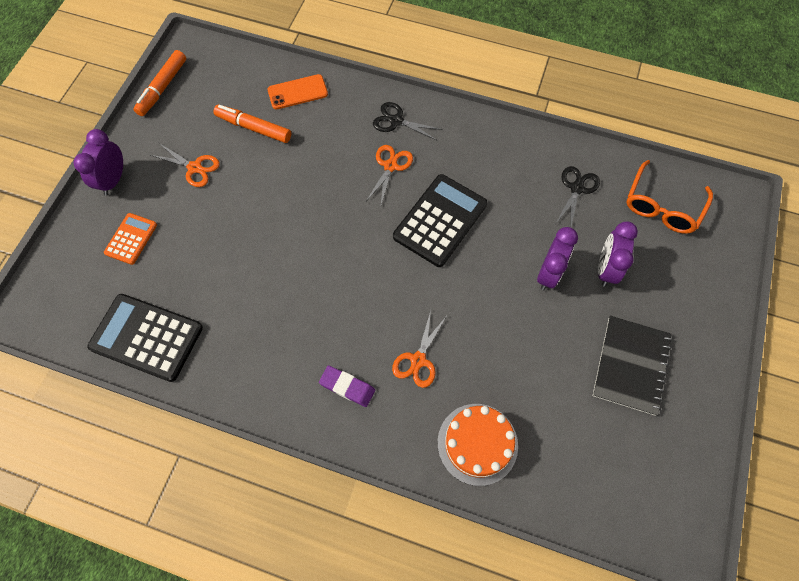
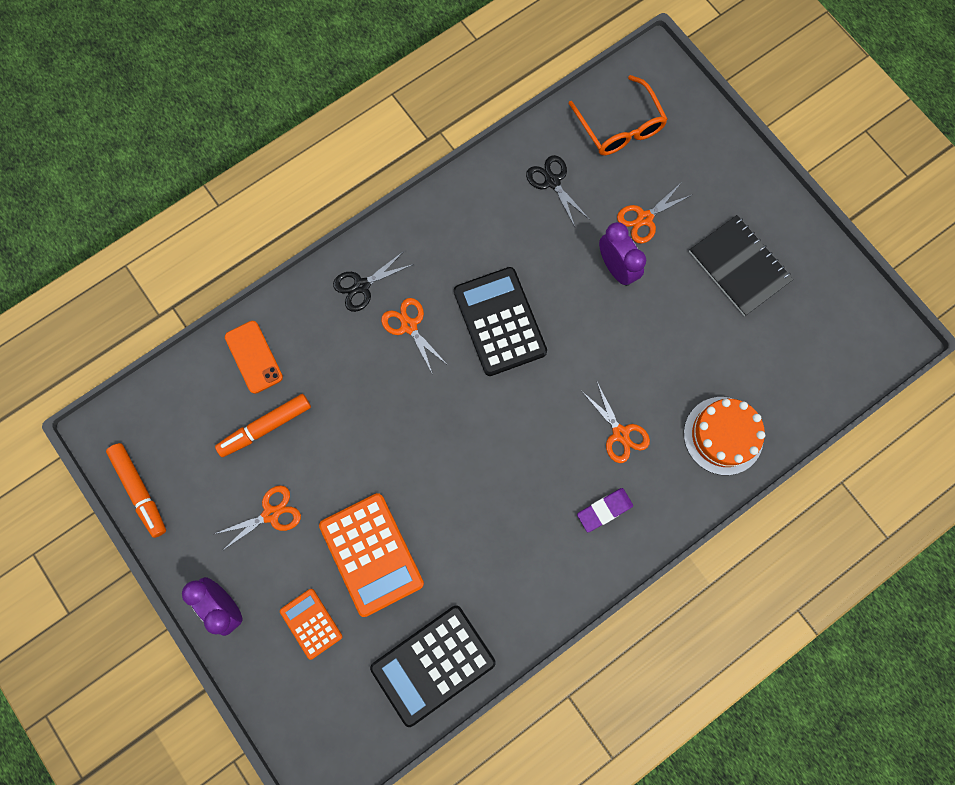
camera: 55 degrees left, 10 degrees up
(205, 245) = (371, 554): none -> orange calculator
(297, 92) = (254, 357): orange phone -> orange phone turned 45 degrees counterclockwise
(606, 269) = (644, 218): purple clock -> orange scissors

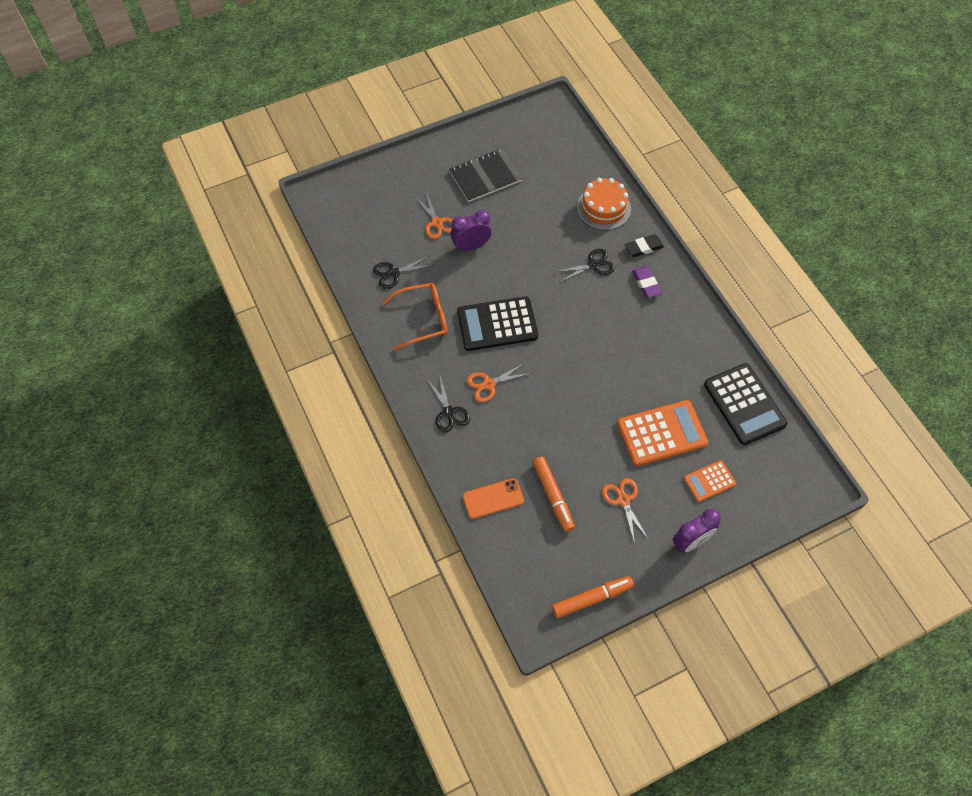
camera: 80 degrees left, 15 degrees down
(620, 126) = (360, 225): orange glasses -> orange glasses (423, 319)
(620, 434) = (593, 265): orange scissors -> black scissors
(666, 500) = (643, 247): none -> black eraser

